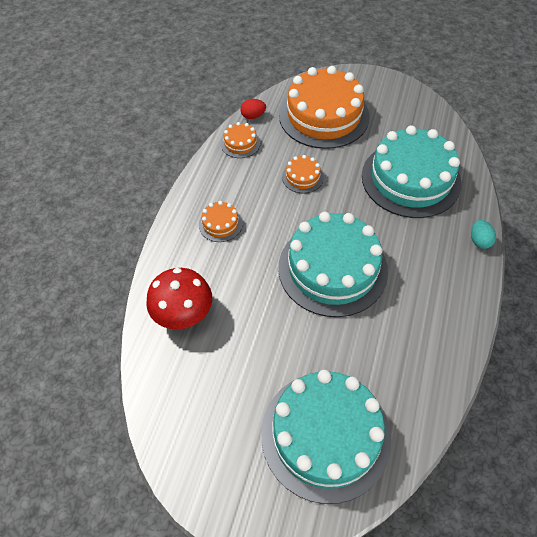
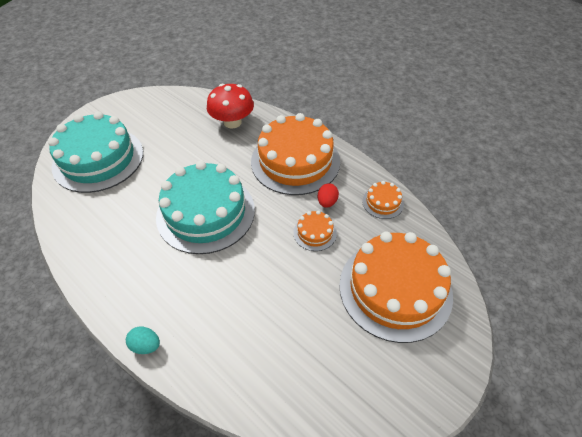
camera: 115 degrees right, 5 degrees down
(220, 224) = (295, 161): orange cake -> orange cake, size x2.35
(253, 116) = (419, 225): red egg -> red egg (327, 202)
(411, 179) = (259, 327): turquoise cake -> none

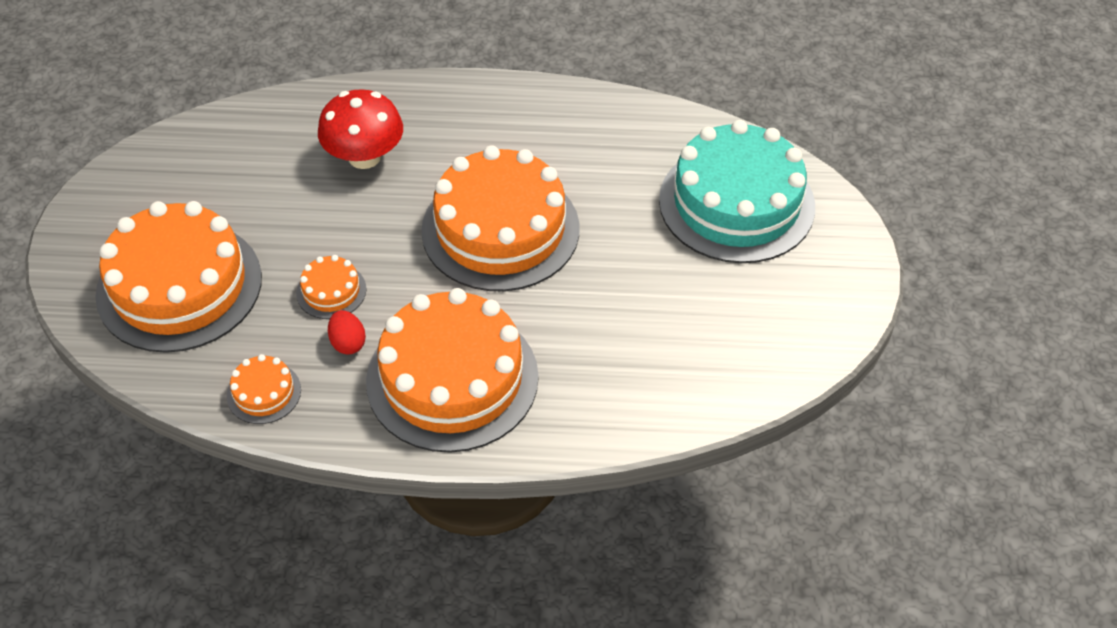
camera: 140 degrees right, 0 degrees up
(146, 345) = (414, 88): turquoise egg -> none
(206, 213) = (500, 229): turquoise cake -> orange cake
(232, 122) = (627, 384): red mushroom -> red mushroom (364, 156)

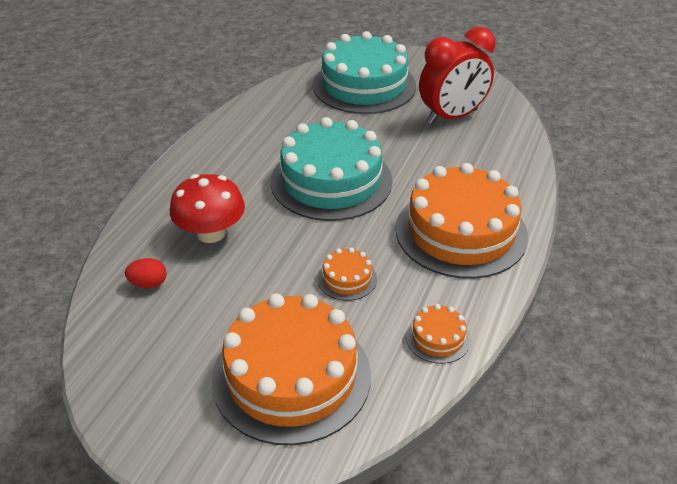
camera: 70 degrees left, 10 degrees down
(348, 343) = (405, 279): red egg -> red egg (148, 284)
(500, 229) = (331, 181): orange cake -> turquoise cake
(708, 318) = (452, 117): none -> red clock

